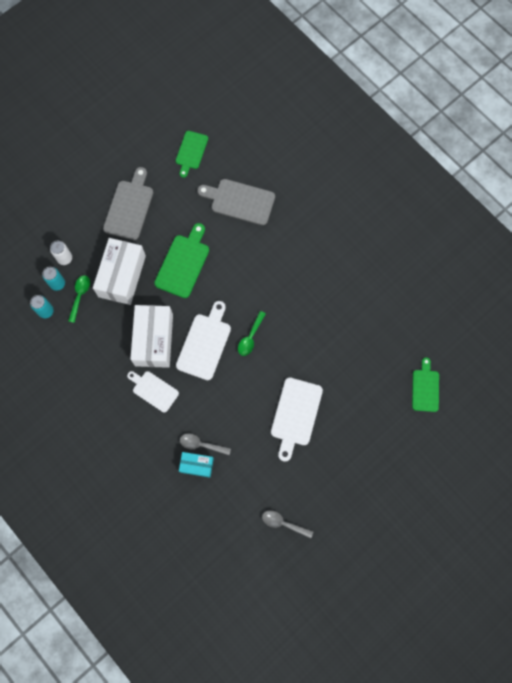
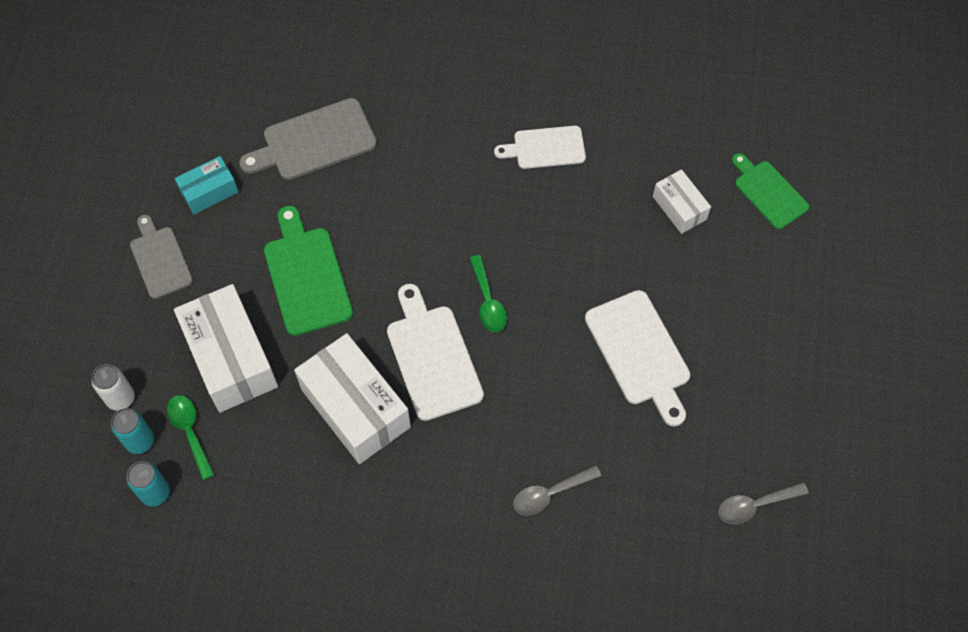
camera: 40 degrees left, 10 degrees down
(129, 207) = (160, 259): grey cutting board -> grey cutting board, size x0.67
(154, 390) = (416, 475): white cutting board -> white cutting board (545, 148)
(191, 152) = (187, 127): green cutting board -> none
(196, 465) = (569, 527): turquoise box -> turquoise box (209, 192)
(376, 362) = (679, 208): none -> white box

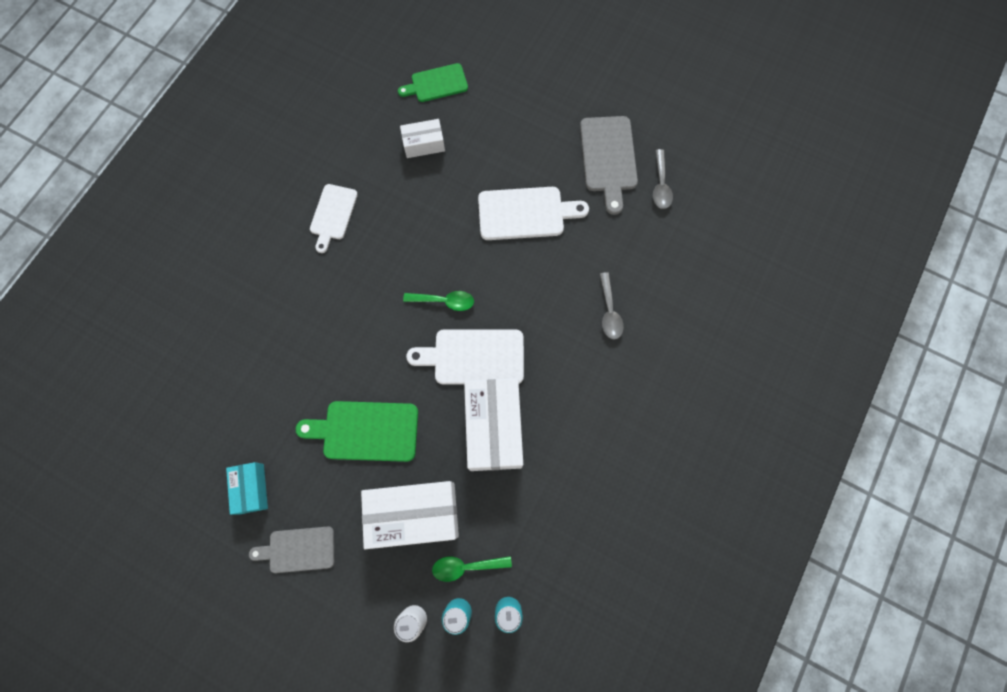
camera: 70 degrees left, 10 degrees up
(314, 141) = (244, 386): grey cutting board -> grey cutting board (608, 158)
(355, 408) = (494, 428): white box -> white box turned 75 degrees counterclockwise

